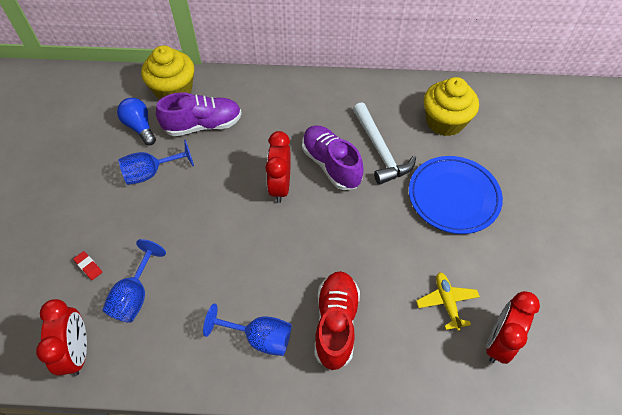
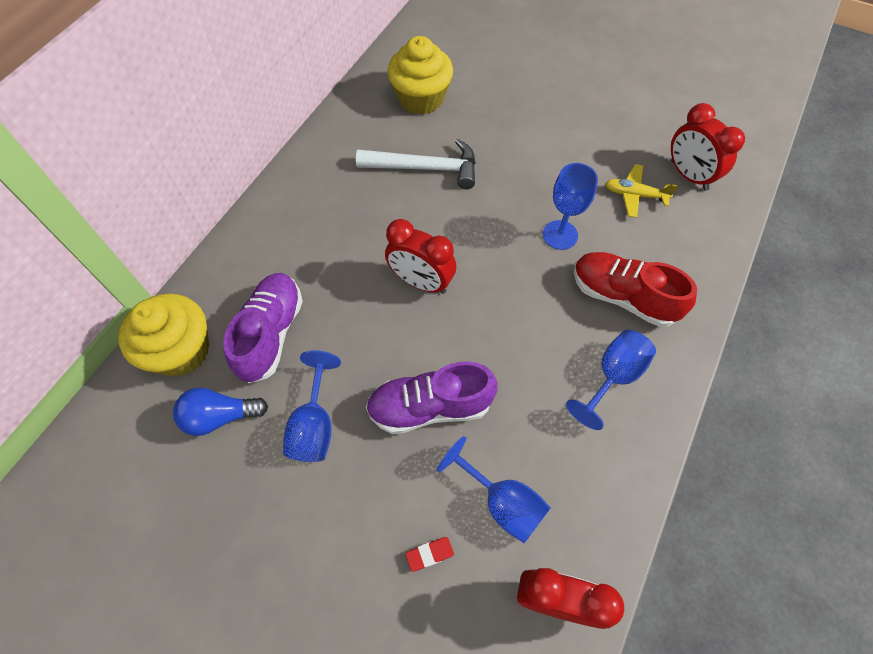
camera: 65 degrees left, 5 degrees up
(331, 165) = (418, 220): purple shoe -> purple shoe (430, 407)
(371, 259) = (560, 235): none -> blue goblet
(453, 197) = (519, 135): blue plate -> none

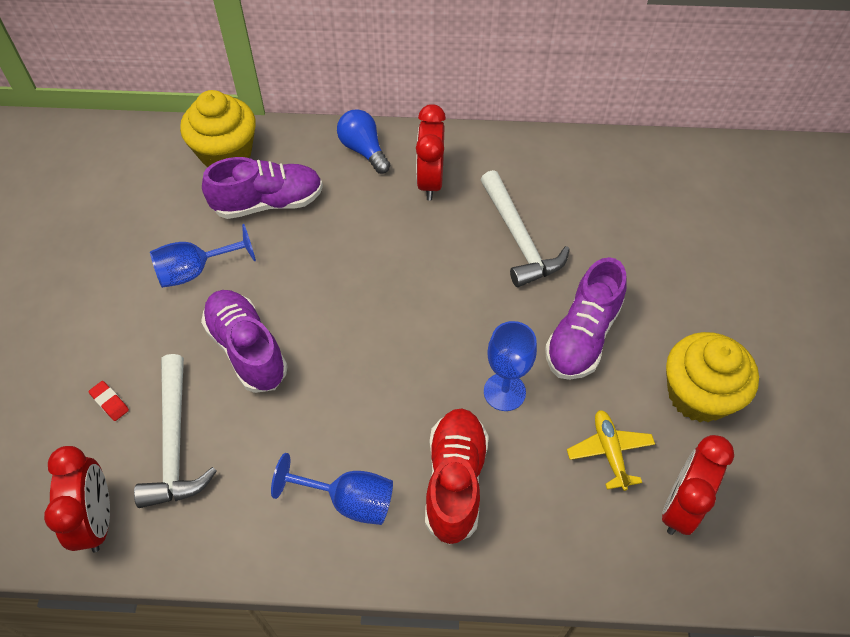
camera: 65 degrees right, 5 degrees down
(220, 417) = (178, 205): blue light bulb -> blue light bulb (363, 150)
(421, 98) = (611, 198): yellow cupcake -> yellow cupcake (698, 394)
(421, 282) = (377, 290): red clock -> red clock (430, 181)
(502, 502) = (175, 443): blue goblet -> white hammer
(534, 169) = (582, 336): none -> purple shoe

